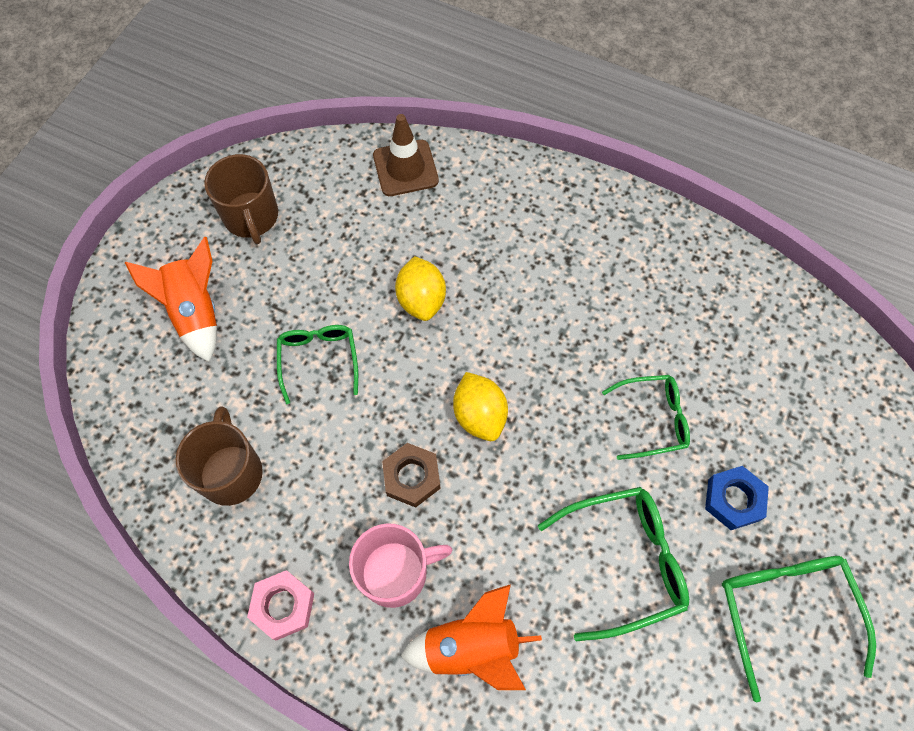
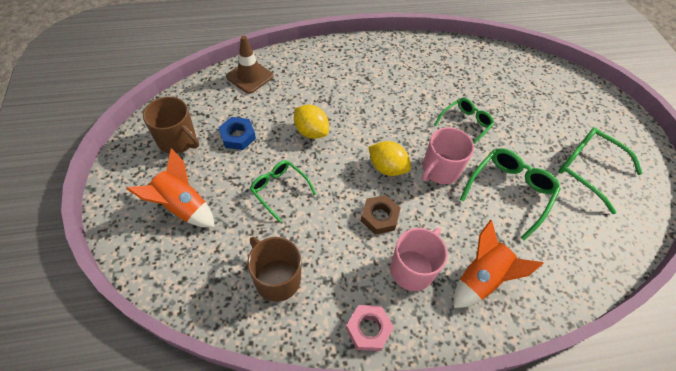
camera: 40 degrees left, 10 degrees down
(551, 465) = (440, 170): none -> pink mug
(733, 500) = (527, 137): blue nut -> blue nut (238, 136)

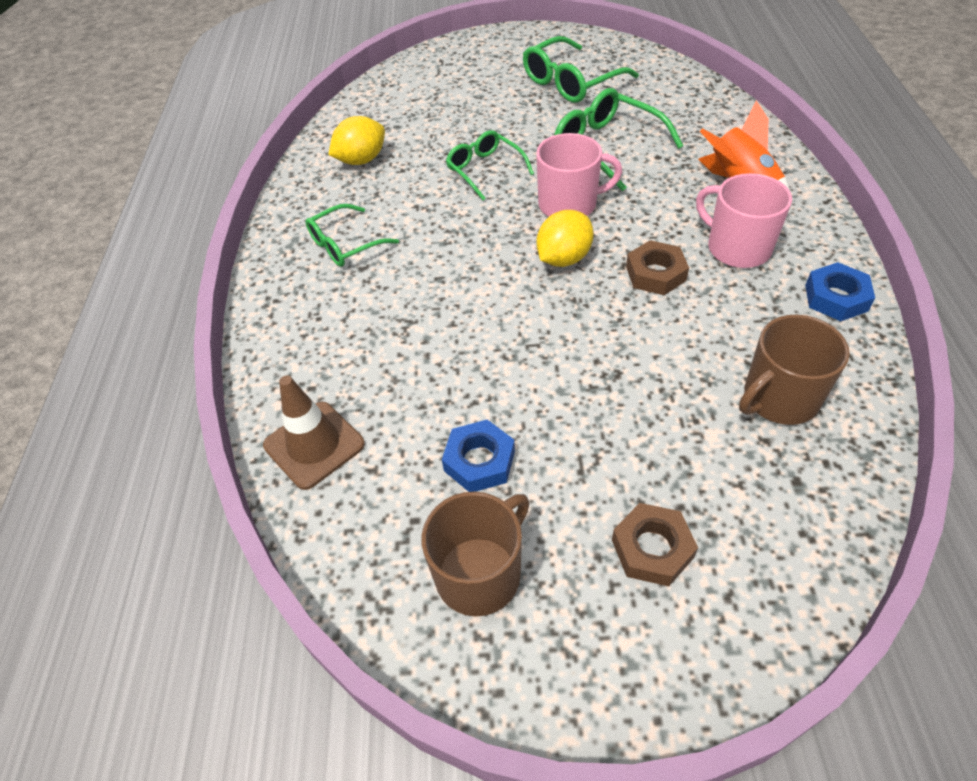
camera: 75 degrees left, 5 degrees down
(182, 207) = (652, 548): orange rocket -> brown nut
(279, 190) = (608, 395): green glasses -> green glasses (345, 245)
(311, 131) = (479, 348): yellow lemon -> yellow lemon (361, 160)
(368, 329) = (836, 298): pink nut -> blue nut
(440, 170) = (569, 204): pink mug -> pink mug turned 60 degrees counterclockwise

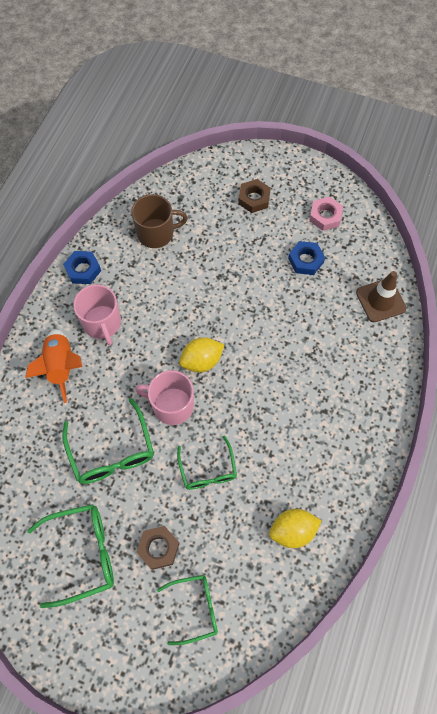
camera: 160 degrees left, 15 degrees up
(345, 245) = (330, 438): green glasses -> green glasses (195, 608)
(480, 573) = (325, 216): brown mug -> pink nut
(655, 273) = (159, 326): brown nut -> brown nut (158, 548)

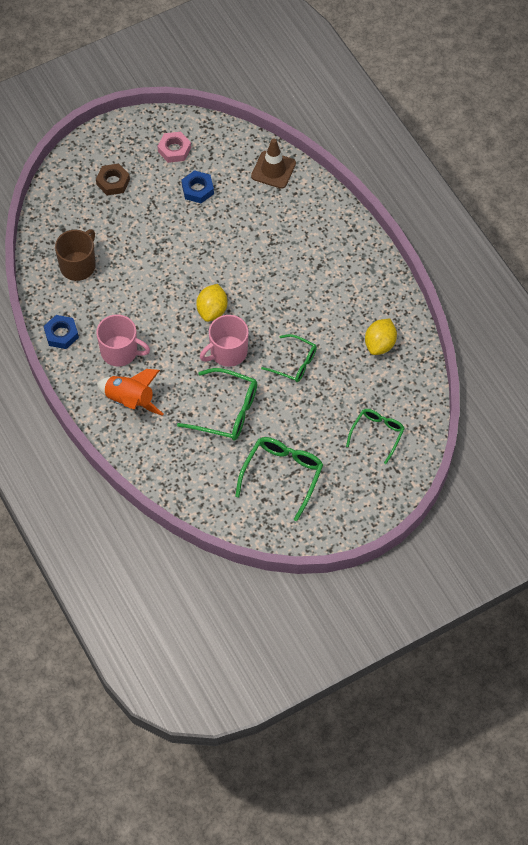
camera: 50 degrees left, 5 degrees down
(158, 548) = (320, 428): brown nut -> none

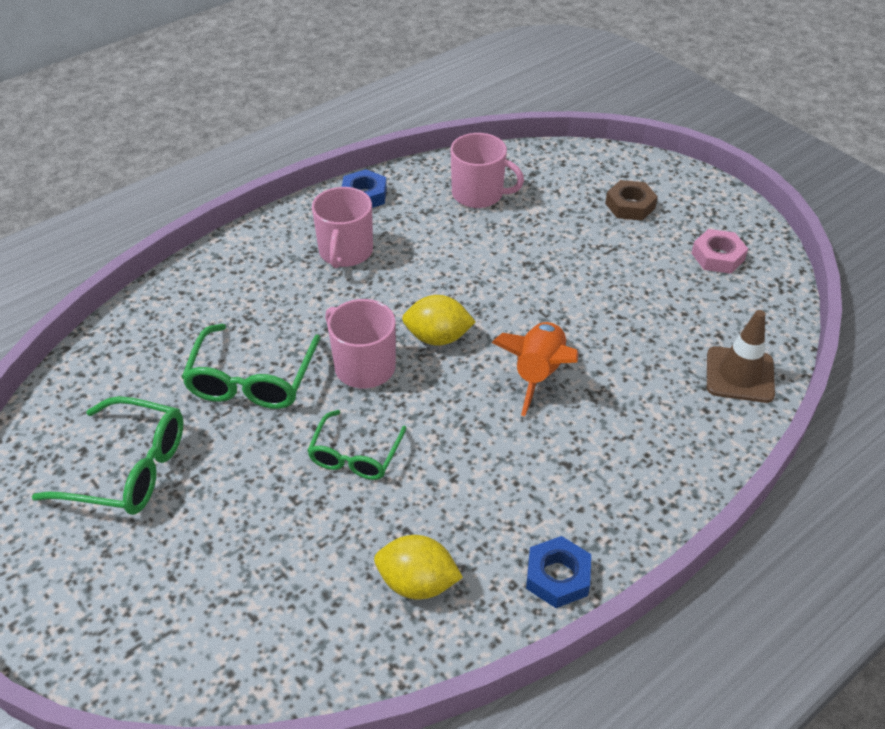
camera: 80 degrees right, 15 degrees down
(78, 265) = (479, 194): brown mug -> pink mug
(130, 400) = (264, 273): orange rocket -> orange rocket (538, 374)
(197, 189) = (657, 291): blue nut -> blue nut (557, 576)
(377, 434) = (213, 605): green glasses -> none

